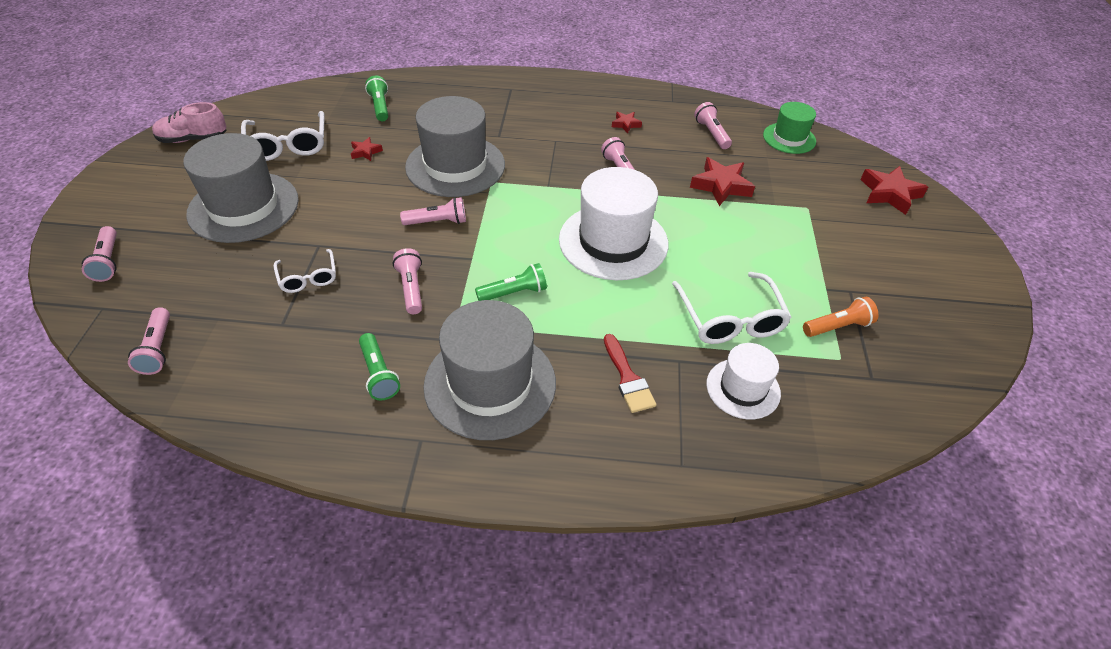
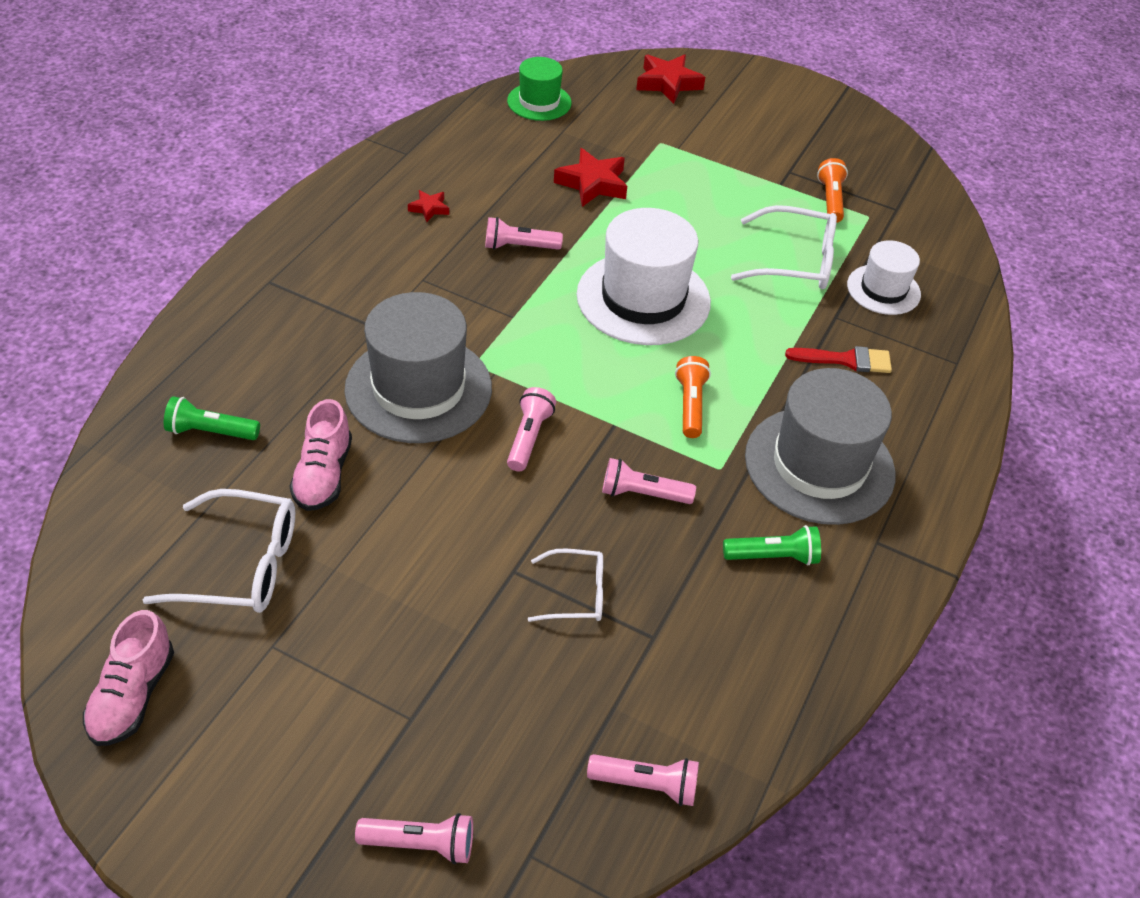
camera: 70 degrees left, 0 degrees up
(243, 207) = (376, 646): grey hat -> none
(365, 152) = (323, 475): red star -> pink shoe
(514, 293) = (690, 405): green flashlight -> orange flashlight
(711, 133) = (493, 151): pink flashlight -> none

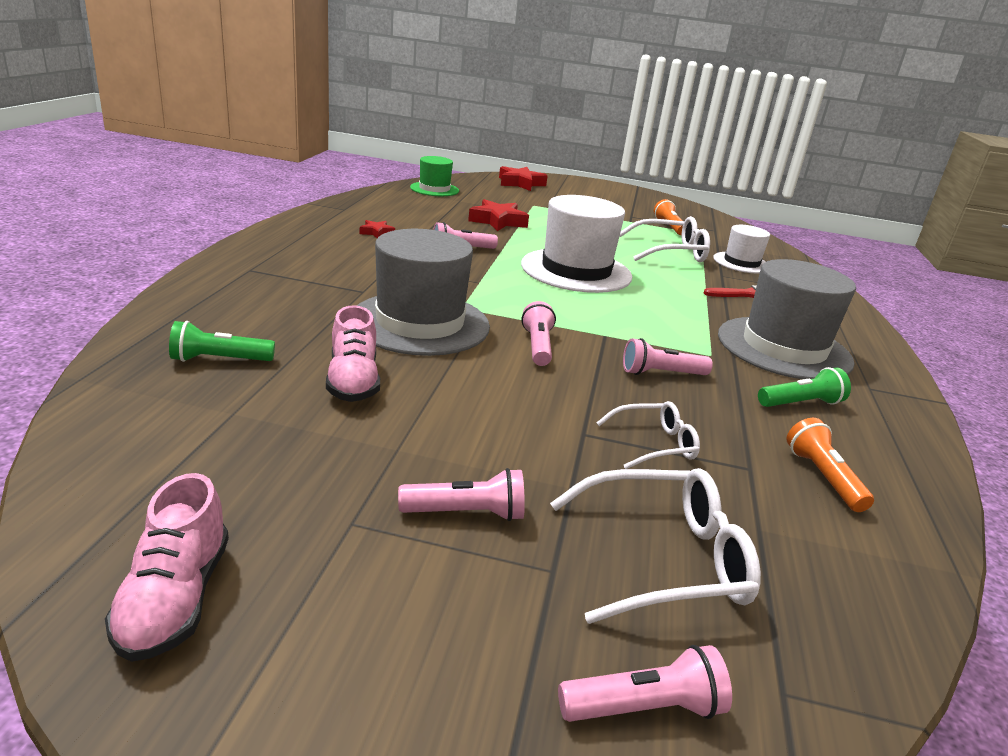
camera: 15 degrees left, 20 degrees down
(242, 565) = (288, 456): white glasses -> white glasses (665, 559)
(647, 785) = (848, 593): pink flashlight -> pink flashlight (467, 513)
(690, 405) = (657, 321): orange flashlight -> orange flashlight (822, 477)

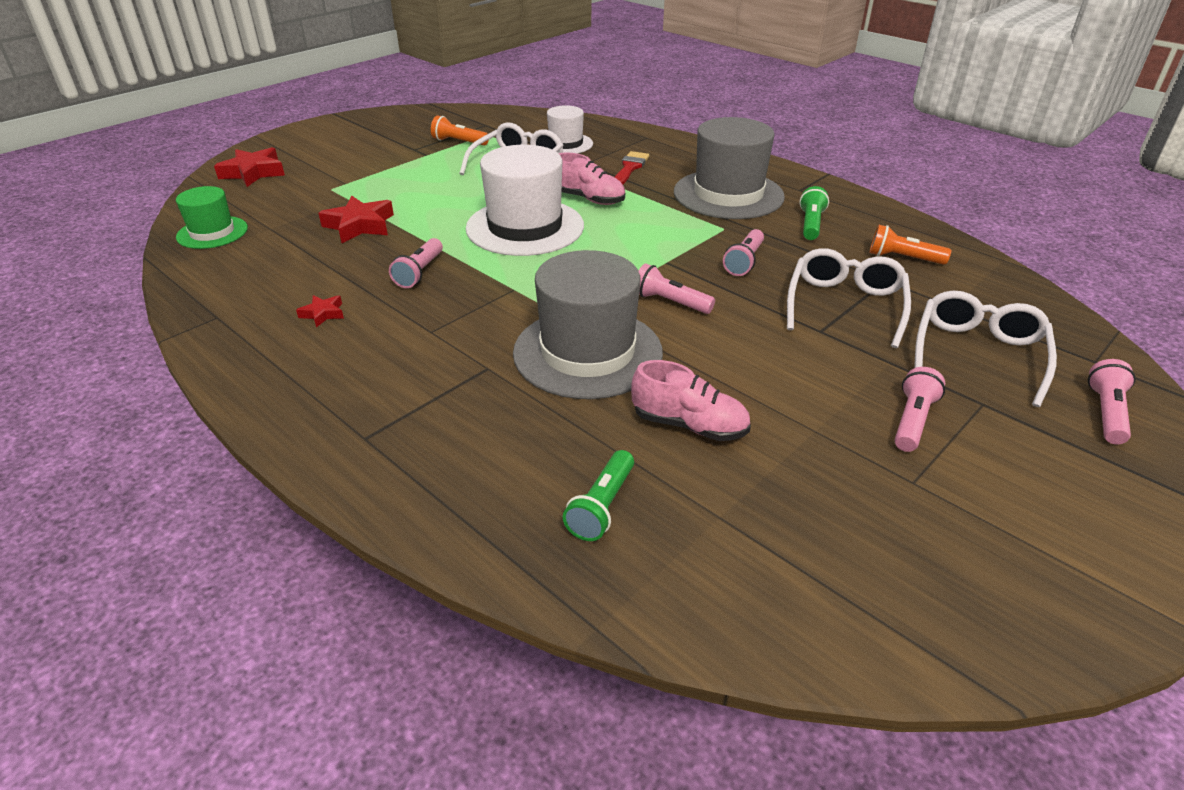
camera: 55 degrees left, 10 degrees up
(175, 598) = (993, 598): pink shoe -> pink shoe (589, 199)
(655, 444) = (845, 305): white glasses -> white glasses, size x1.66

